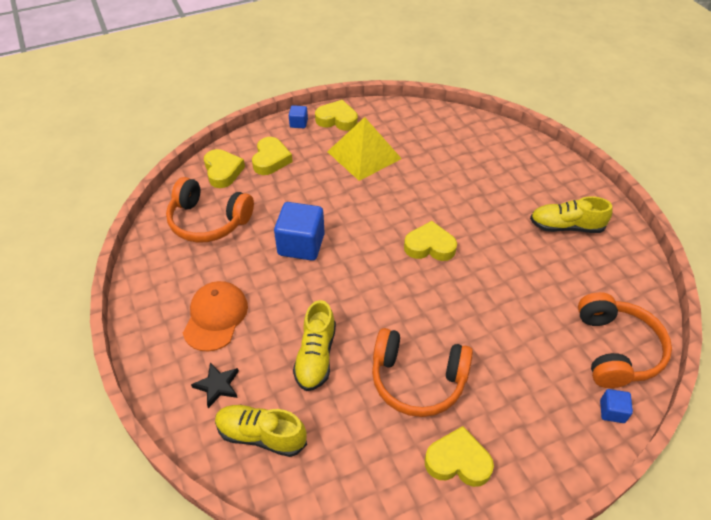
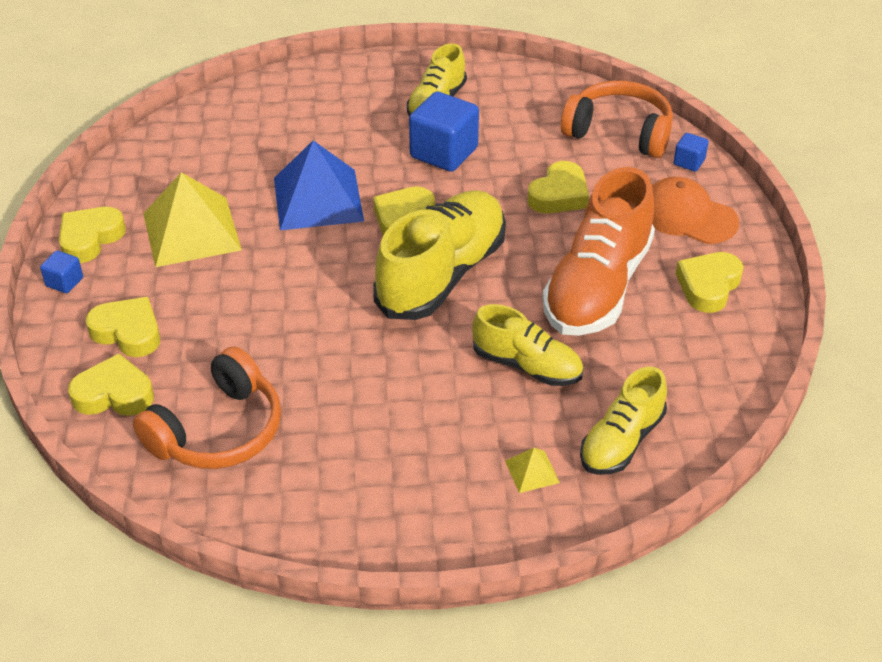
camera: 70 degrees left, 5 degrees down
(215, 317) = (415, 454): orange cap -> orange cap (688, 216)
(217, 386) = (532, 471): black star -> yellow pyramid
(301, 245) = (330, 337): blue cube -> blue cube (444, 153)
(385, 283) = (442, 274): none -> yellow shoe
(417, 380) = (597, 287): orange headphones -> orange shoe
(424, 199) = (318, 199): none -> blue pyramid
(509, 328) = (559, 195): none -> yellow heart

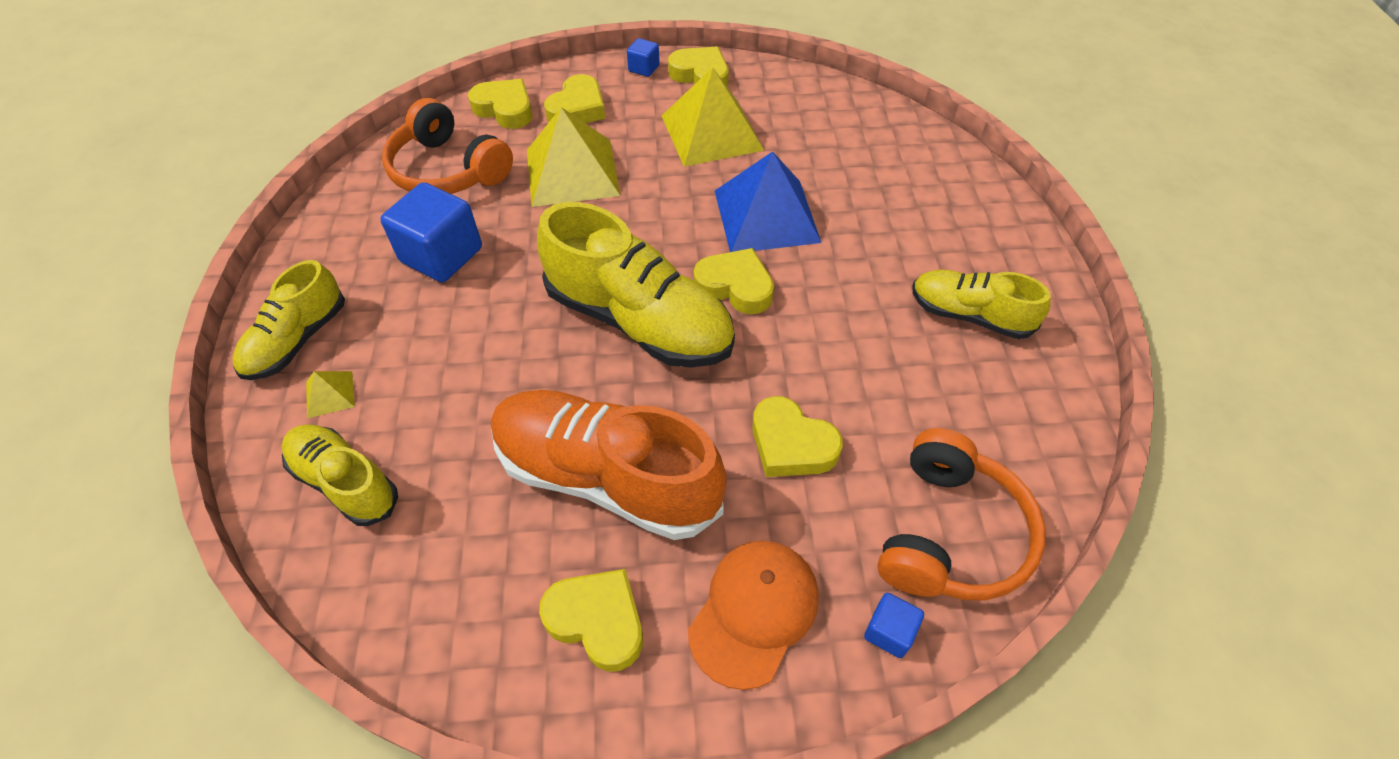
camera: 90 degrees right, 10 degrees up
(114, 394) = (505, 109): yellow heart -> yellow heart turned 60 degrees counterclockwise
(237, 329) = (572, 172): none -> yellow pyramid
(444, 153) = (865, 322): blue cube -> blue cube (441, 255)
(527, 366) = (482, 396): yellow shoe -> yellow shoe (297, 340)

